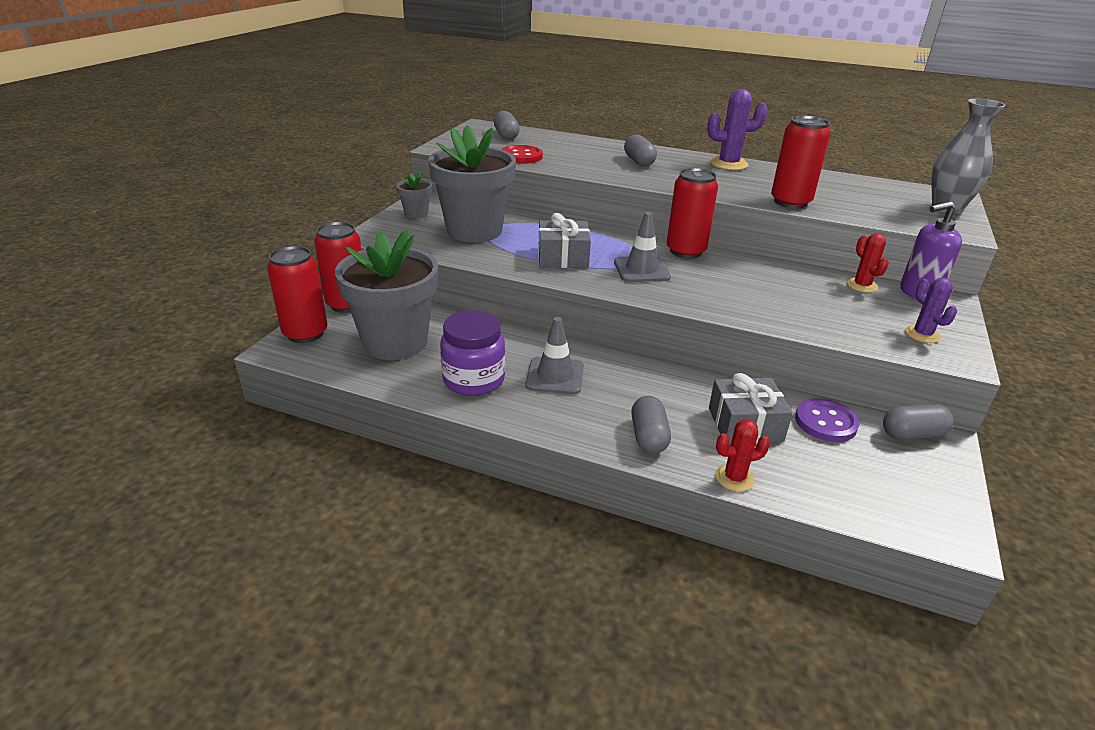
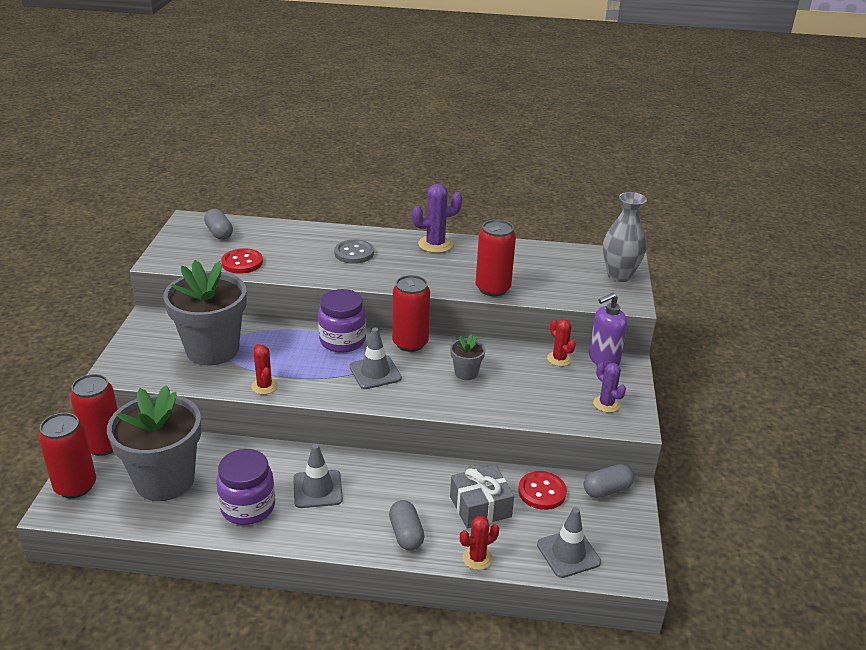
camera: 15 degrees left, 0 degrees up
(416, 214) = (149, 336): grey flower pot -> grey flower pot (466, 373)
(518, 265) = (264, 386): none -> red cactus
(563, 257) = (303, 369): grey gift -> none
(611, 240) = (342, 341): none -> purple jar
(639, 161) = (354, 253): grey capsule -> grey button
(825, 422) = (542, 492): purple button -> red button
(857, 495) = (568, 553): none -> grey traffic cone

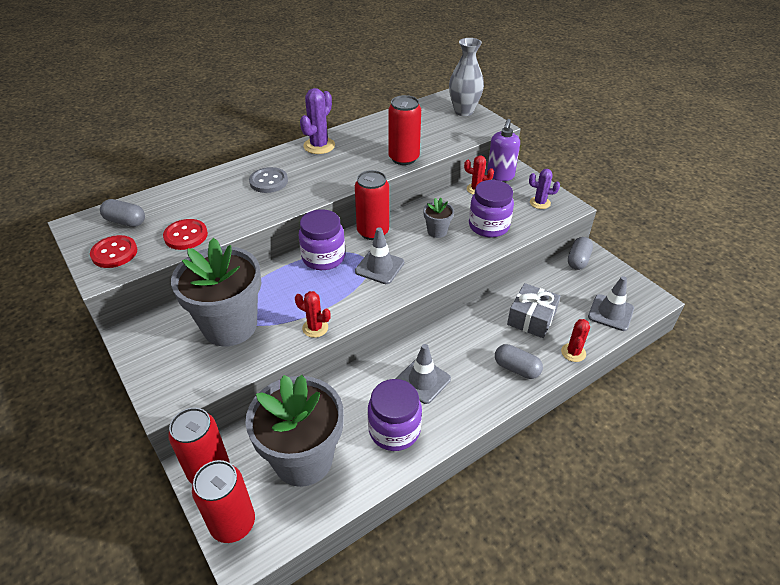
camera: 40 degrees left, 10 degrees up
(521, 395) = (488, 226): none -> purple jar
(542, 492) = (549, 285): red button -> red button (114, 253)

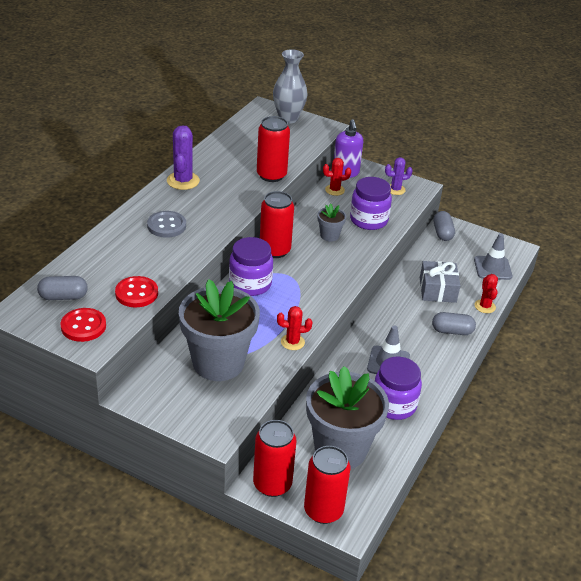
camera: 30 degrees left, 5 degrees down
(379, 267) = (305, 278): grey traffic cone -> none

